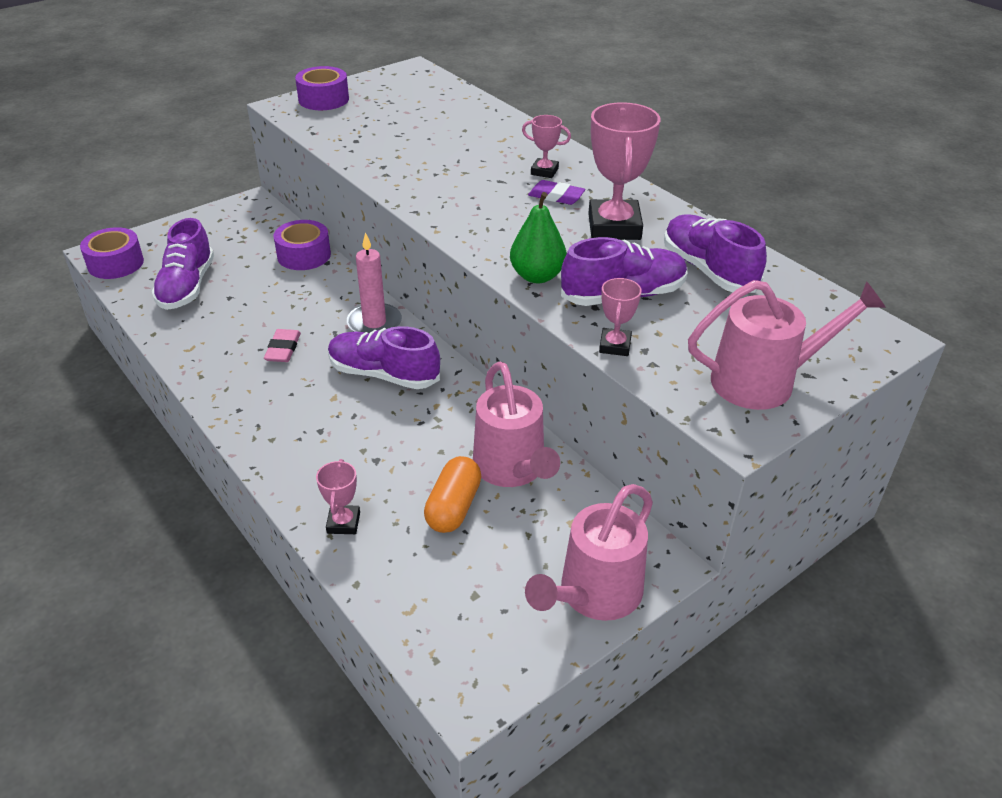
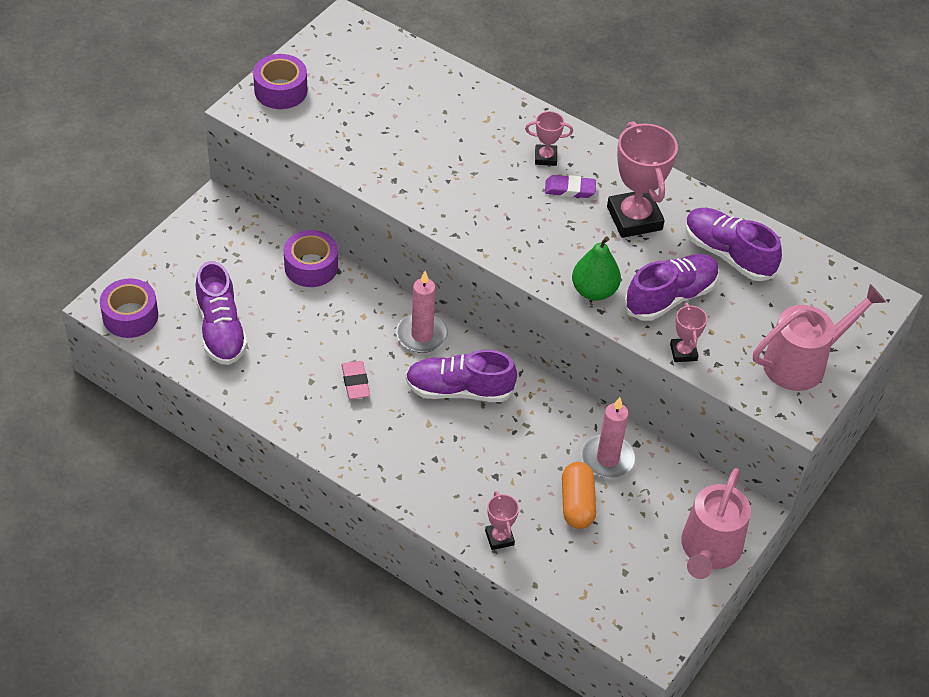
camera: 20 degrees left, 10 degrees up
(512, 469) = (607, 459): pink watering can -> pink candle

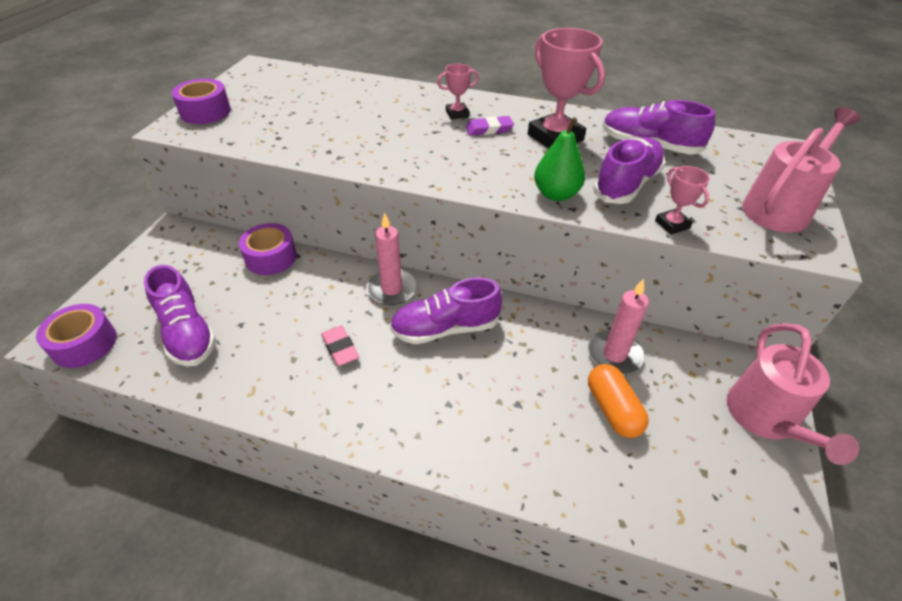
camera: 15 degrees left, 5 degrees down
(499, 538) = (555, 475): pink trophy -> none

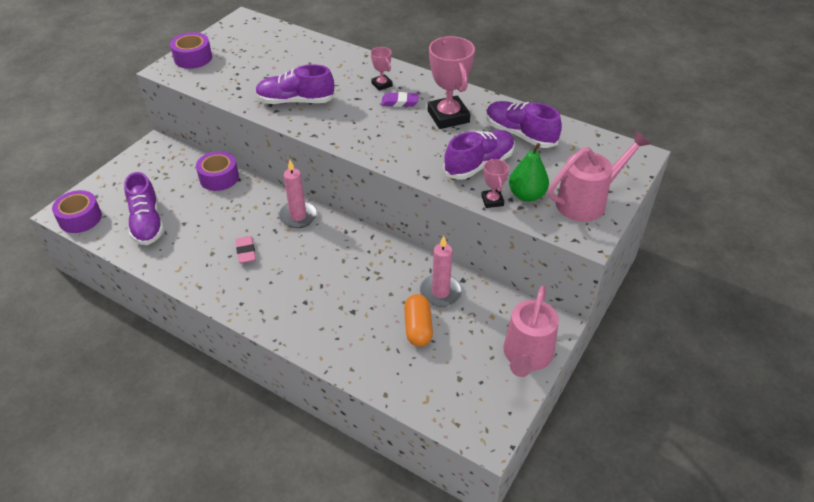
camera: 15 degrees right, 0 degrees up
(445, 328) = (325, 251): purple shoe -> purple shoe (296, 101)
(457, 114) = (382, 84): pink trophy -> pink trophy turned 60 degrees clockwise
(556, 194) = (420, 164): green pear -> green pear (526, 195)

